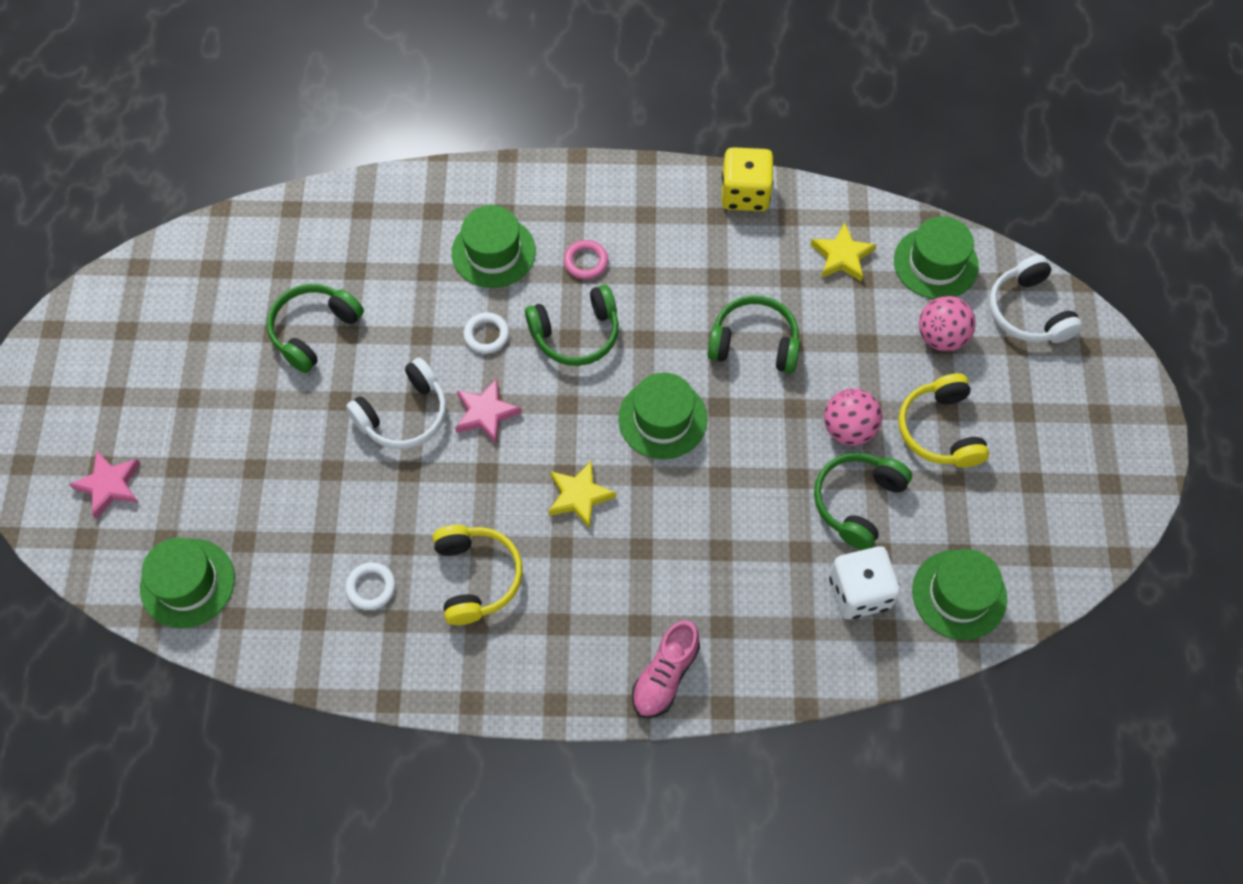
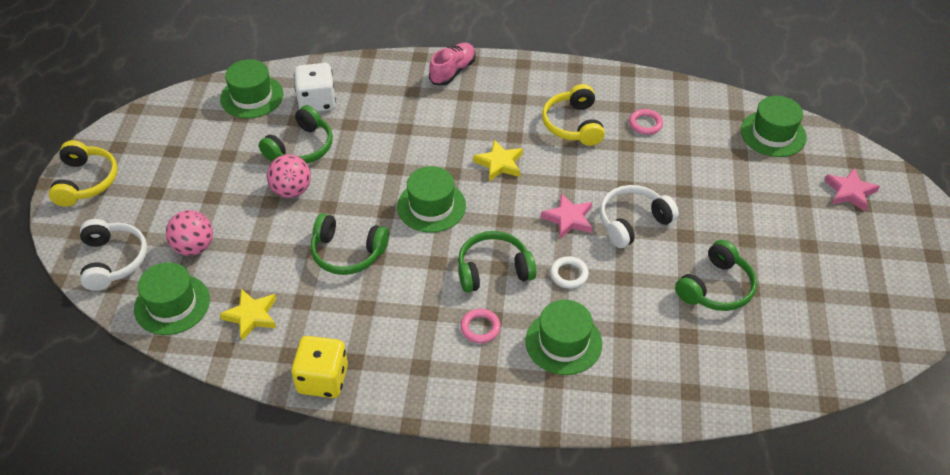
camera: 175 degrees left, 15 degrees down
(371, 587) = (645, 124): white ring -> pink ring
(940, 430) = (223, 185): yellow headphones -> yellow headphones (86, 181)

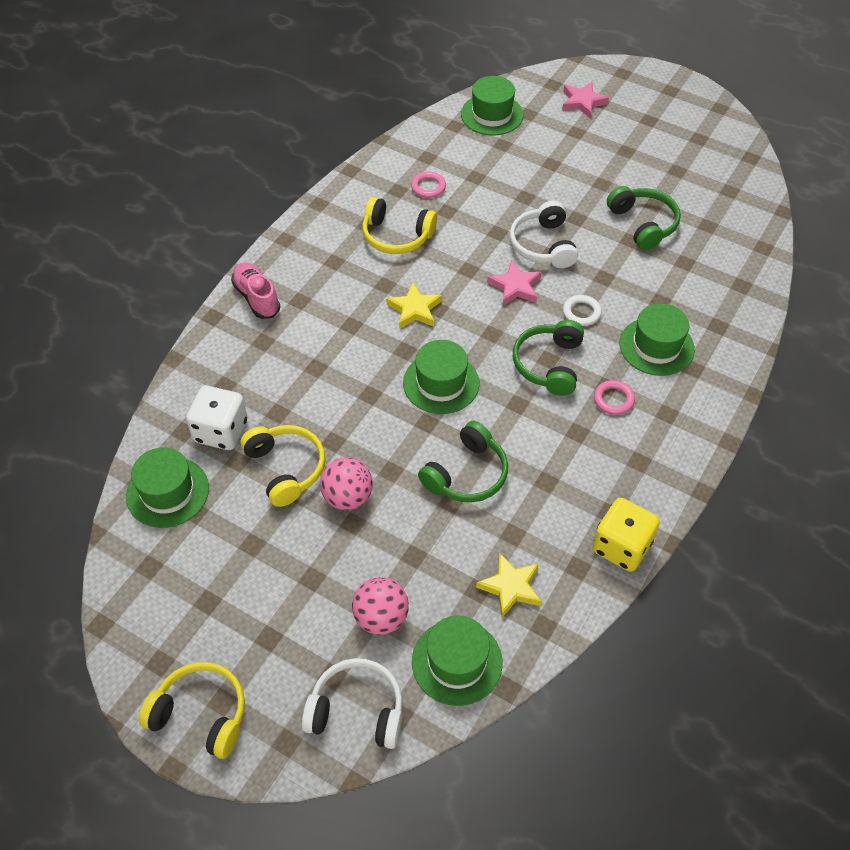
camera: 65 degrees left, 5 degrees up
(301, 148) = (286, 468): green headphones -> yellow headphones

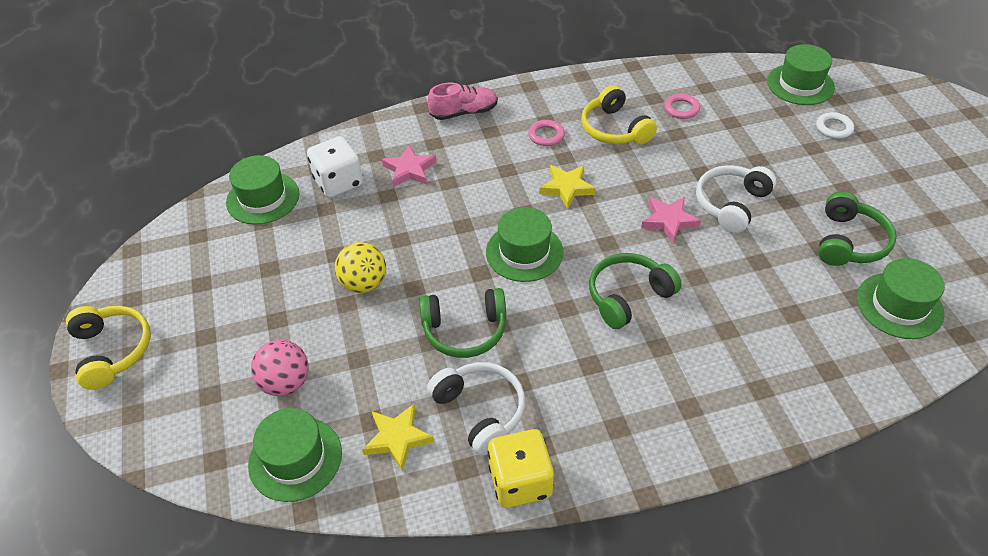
camera: 45 degrees right, 5 degrees down
(257, 298) = (464, 112): pink shoe -> pink shoe turned 60 degrees clockwise
(286, 468) = (349, 235): yellow headphones -> none
(347, 497) = (364, 283): pink ball -> yellow ball
(357, 710) = (195, 432): white headphones -> white headphones (480, 411)
(581, 312) = (705, 275): white ring -> white ring (834, 128)
(583, 102) = (901, 116): pink star -> pink star (409, 170)
(613, 399) = (653, 362): pink ring -> pink ring (546, 135)
(656, 346) = (745, 347): green hat -> green hat (899, 305)

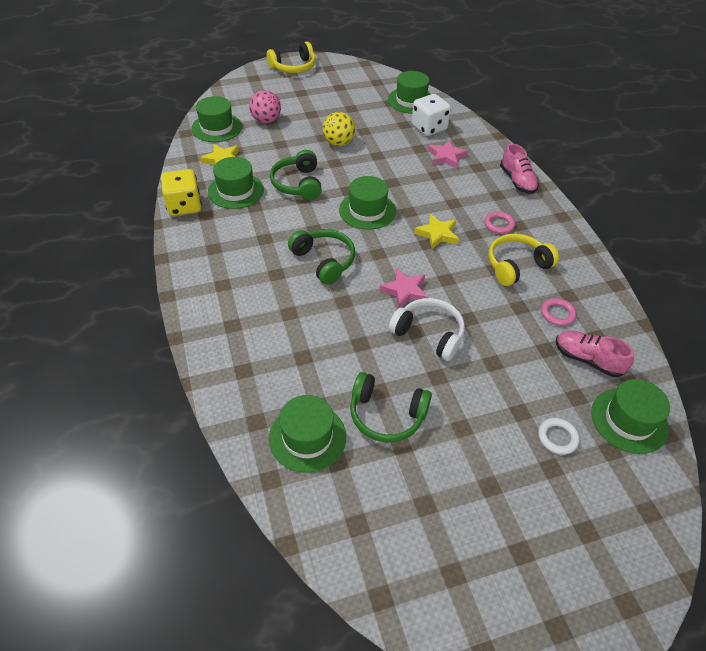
camera: 85 degrees right, 0 degrees up
(480, 411) = (236, 191): white headphones -> green hat
(737, 98) = (587, 359): none -> pink shoe

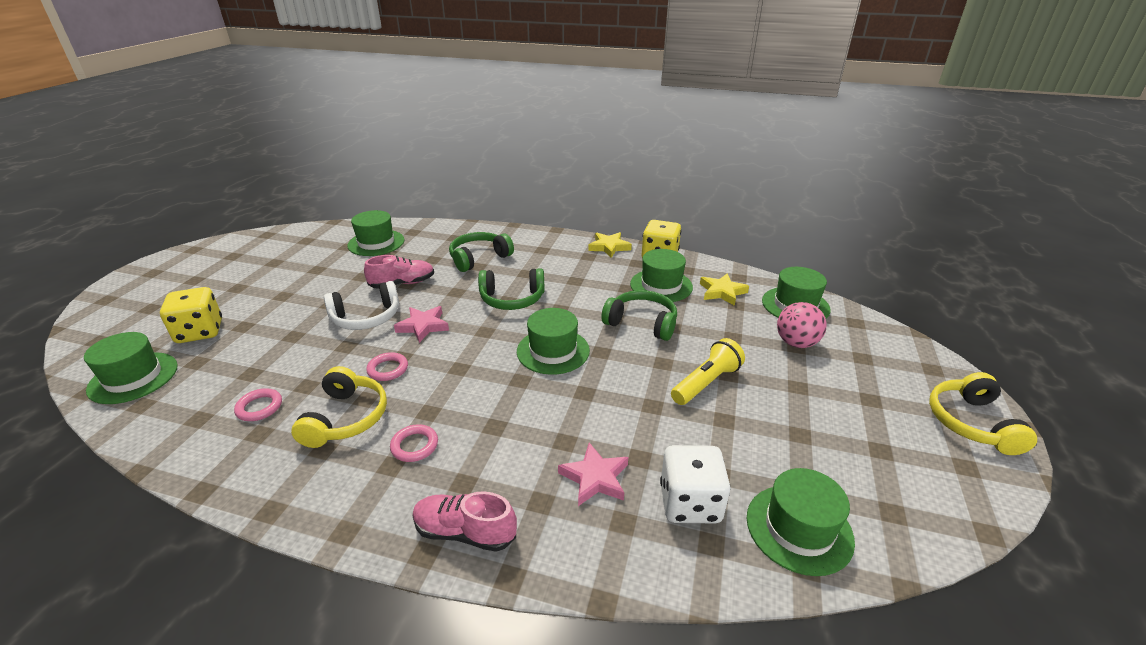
camera: 125 degrees right, 15 degrees down
(338, 143) = (706, 383): yellow ball -> yellow flashlight
(386, 415) = (342, 272): green headphones -> green headphones (479, 258)
(437, 234) = (462, 383): yellow star -> yellow star (609, 247)
(463, 277) = (388, 369): none -> pink ring
(557, 437) = (200, 332): white ring -> yellow dice
(587, 359) = (200, 393): pink shoe -> pink shoe (402, 283)

